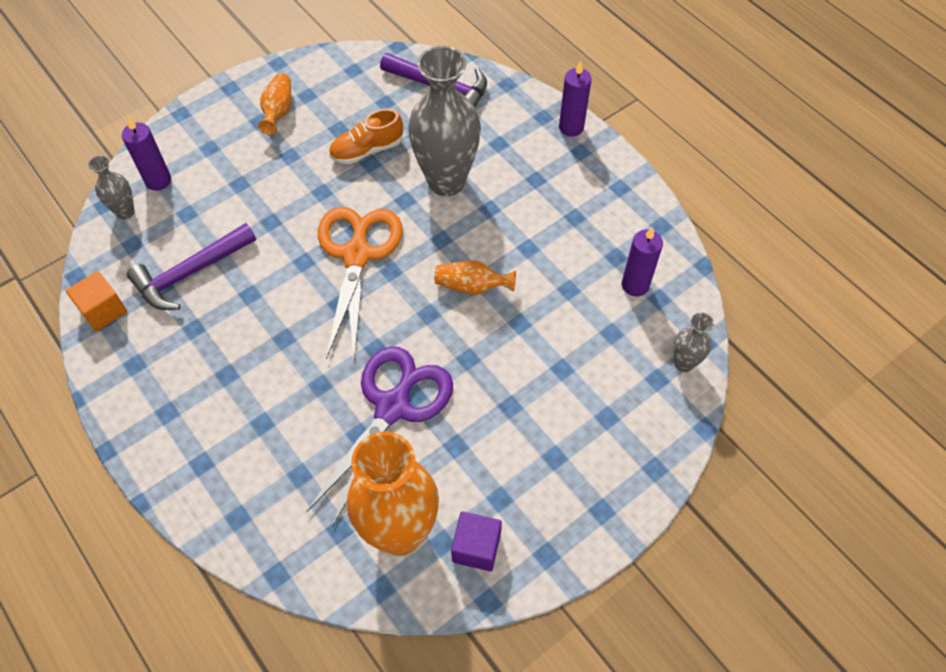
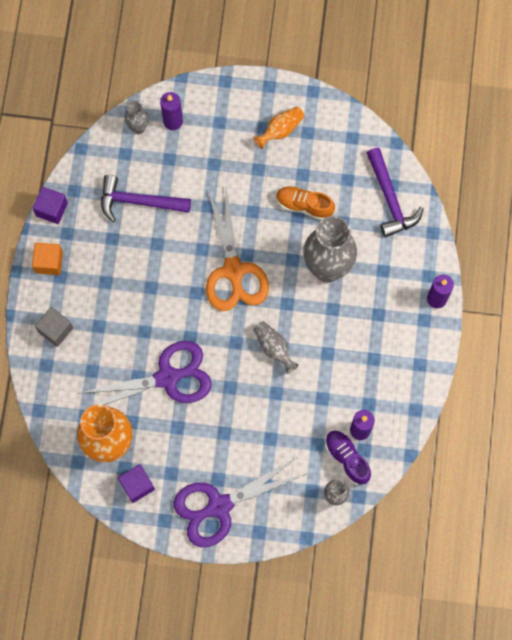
camera: 45 degrees right, 15 degrees up
(93, 356) = (52, 209): none -> purple cube
(103, 310) = (77, 185): orange cube -> orange cube (49, 262)
(213, 470) = (55, 330): none -> grey cube
(357, 254) = (233, 271): orange scissors -> orange scissors turned 120 degrees clockwise
(472, 286) = (274, 348): orange vase -> grey vase
(586, 483) = (219, 506): none -> purple scissors
(653, 320) = (347, 458): none -> purple shoe

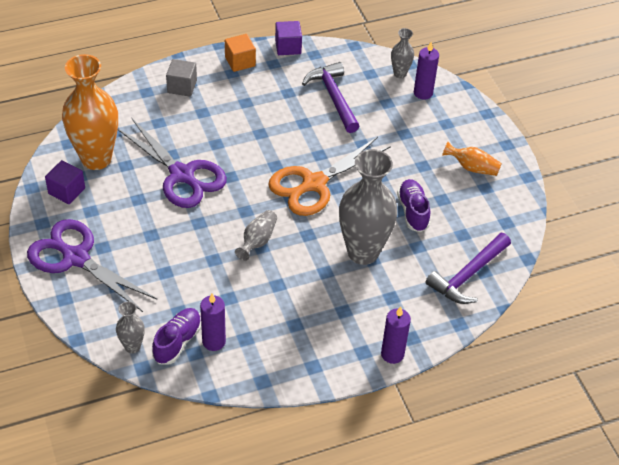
camera: 60 degrees right, 25 degrees down
(304, 205) = (413, 211): orange shoe -> purple shoe

